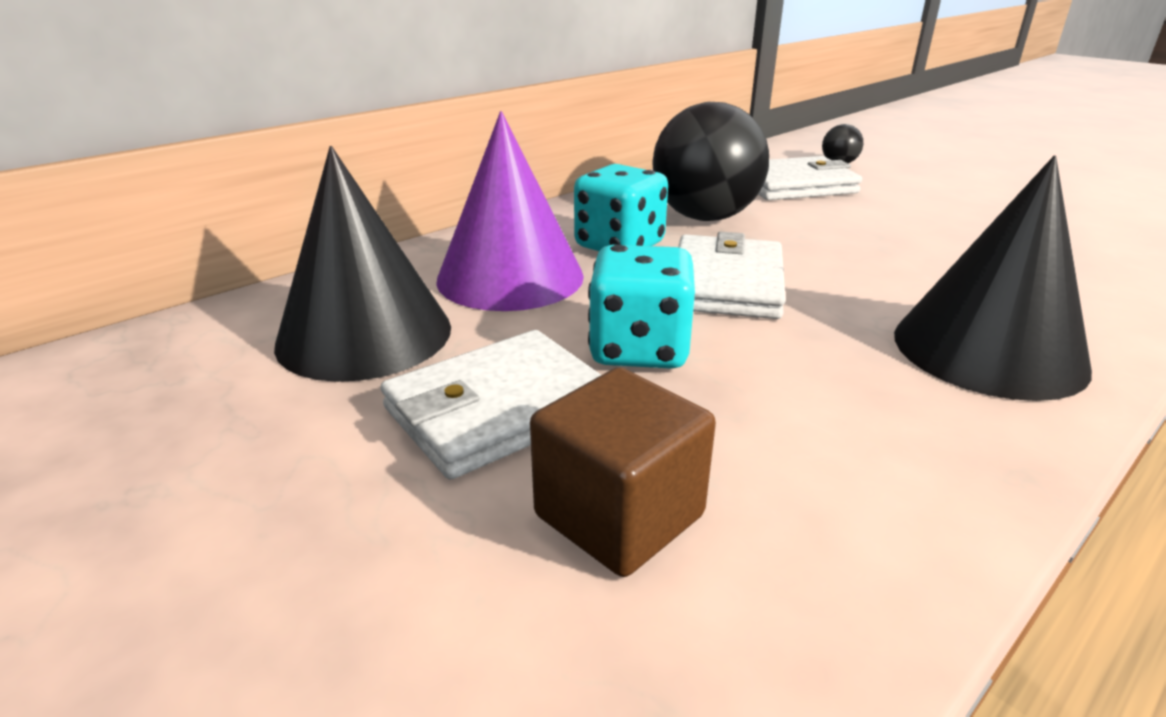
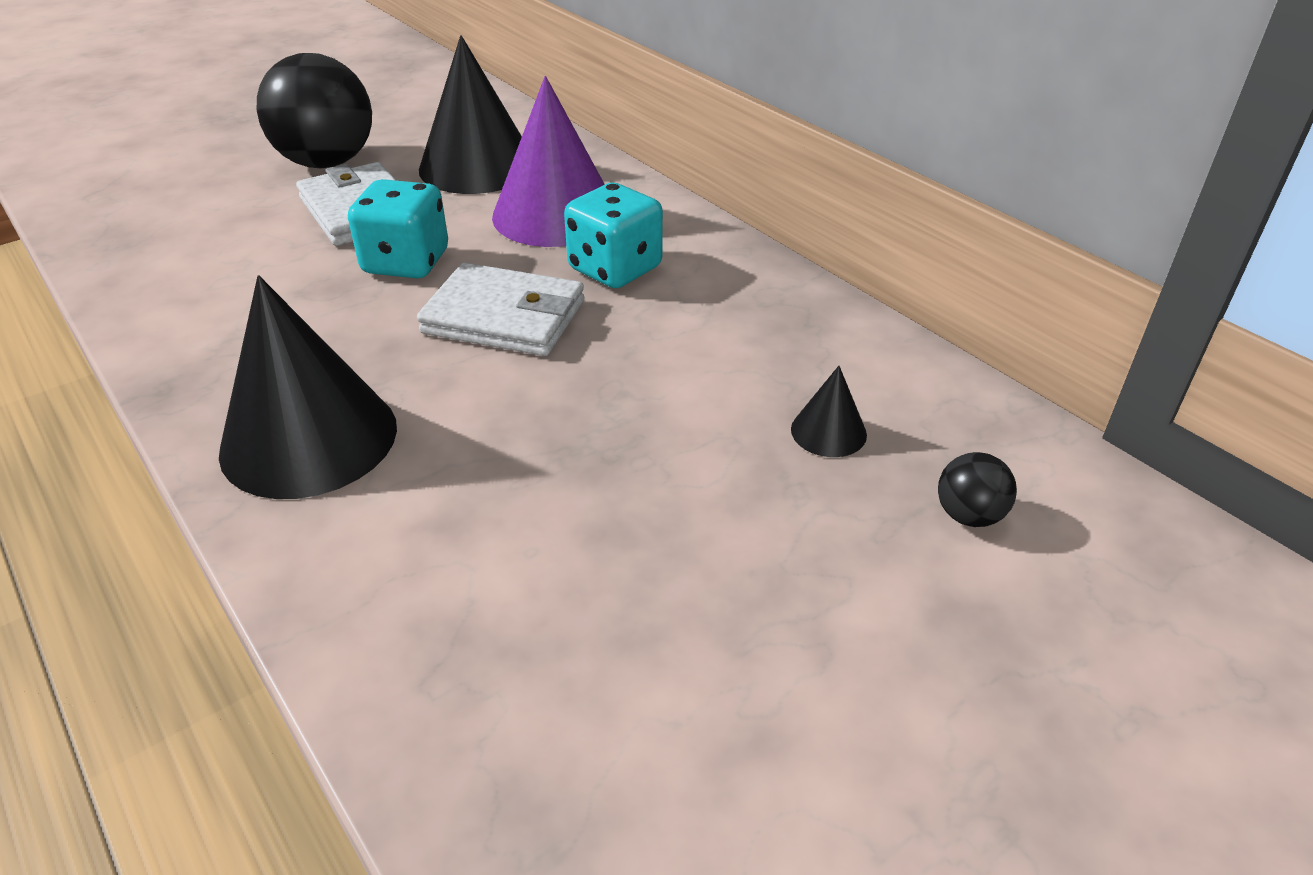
camera: 95 degrees right, 10 degrees up
(619, 515) = (240, 242): brown cube -> none
(705, 217) = (693, 331): black ball -> black ball (327, 163)
(795, 185) = (828, 432): white wallet -> black cone

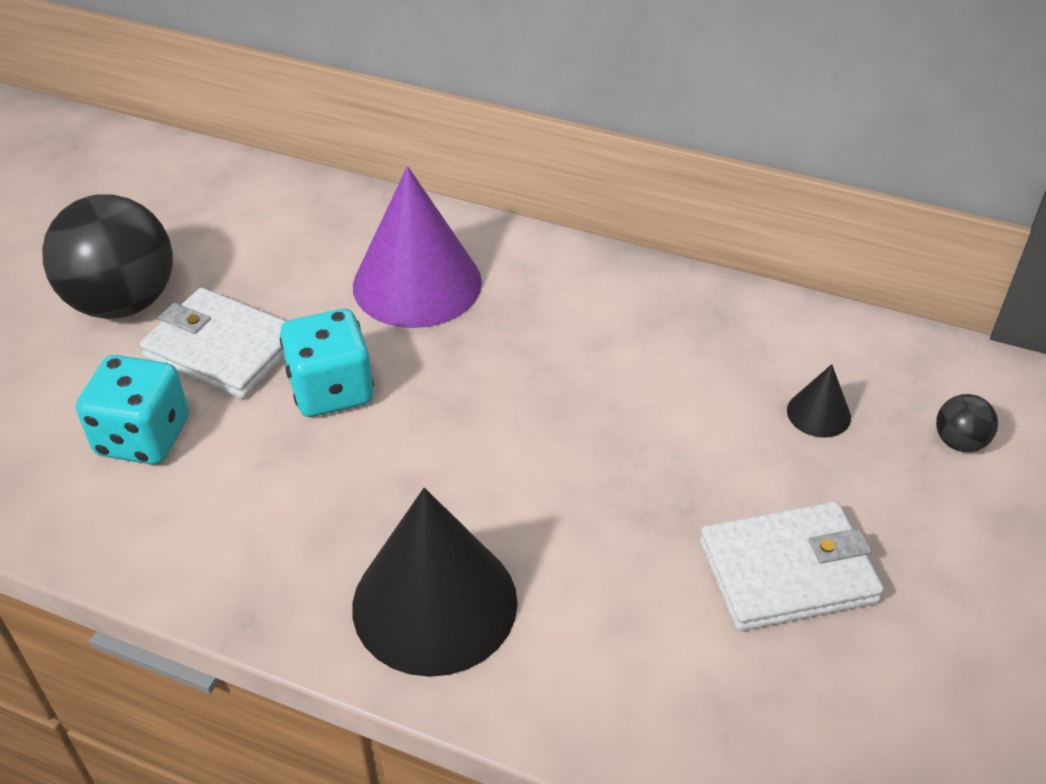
camera: 30 degrees left, 5 degrees up
(477, 166) = (287, 253): black cone -> none
(504, 317) = (479, 412): white wallet -> white wallet (787, 571)
(615, 269) = (525, 324): turquoise dice -> turquoise dice (143, 437)

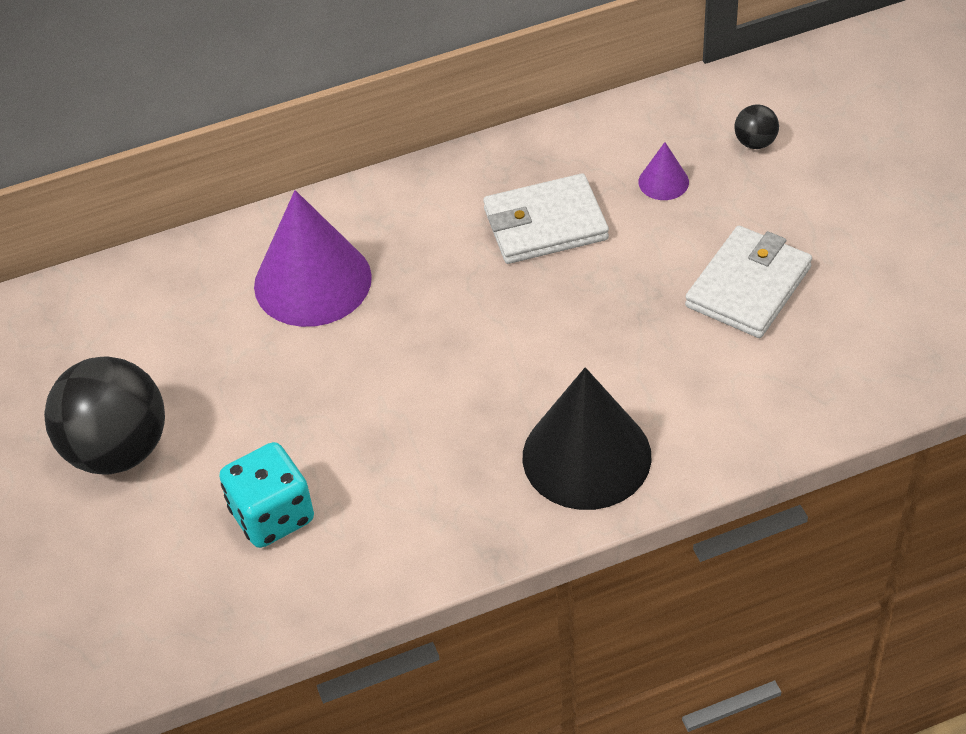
camera: 40 degrees left, 5 degrees up
(222, 349) = (240, 423): white wallet -> white wallet (545, 224)
(331, 390) = (354, 391): turquoise dice -> none
(818, 413) = (663, 182): black cone -> purple cone

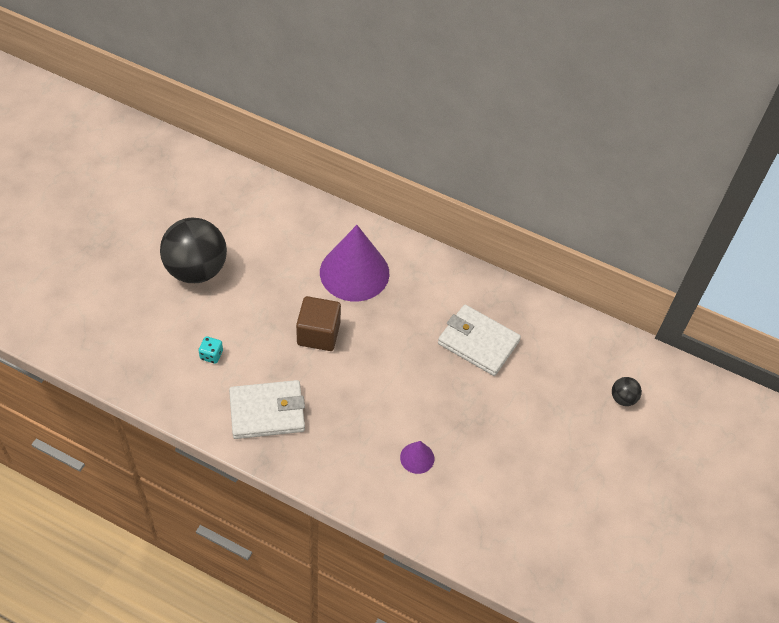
camera: 40 degrees right, 5 degrees up
(272, 515) = (211, 355): turquoise dice -> turquoise dice, size x0.48
(364, 377) = (318, 334): none -> brown cube
(586, 456) = (353, 460): black cone -> none
(663, 182) = (555, 375): purple cone -> purple cone (417, 458)
(748, 287) = (523, 460): white wallet -> white wallet (267, 412)

